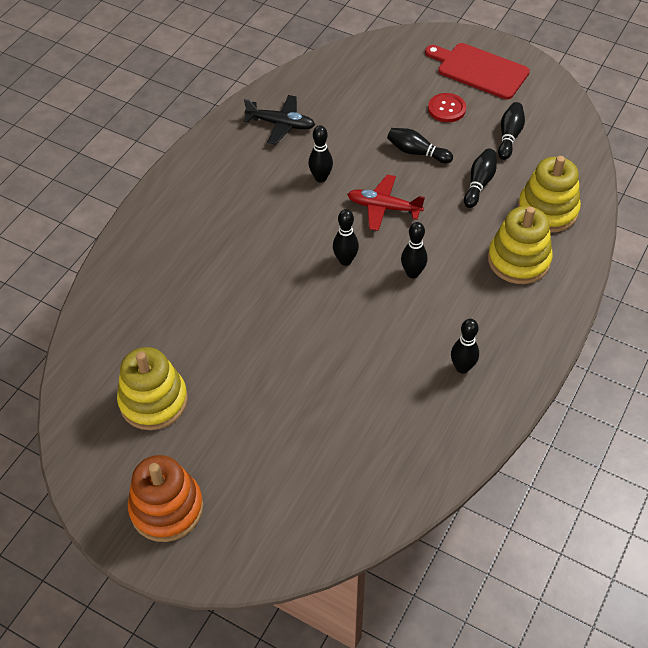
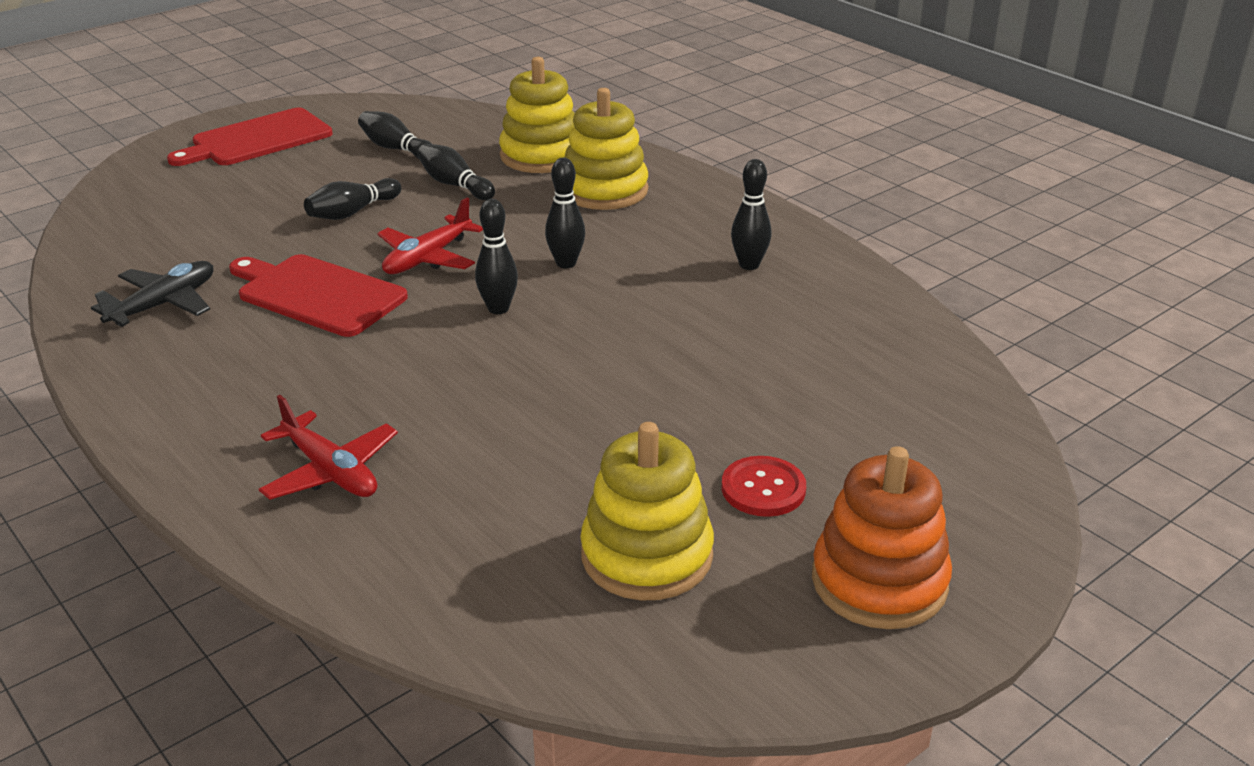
camera: 70 degrees left, 20 degrees down
(171, 253) = (330, 471): none -> red plane
(321, 178) = (317, 294): black bowling pin -> red cutting board
(446, 109) = (298, 175): red button -> red button (763, 489)

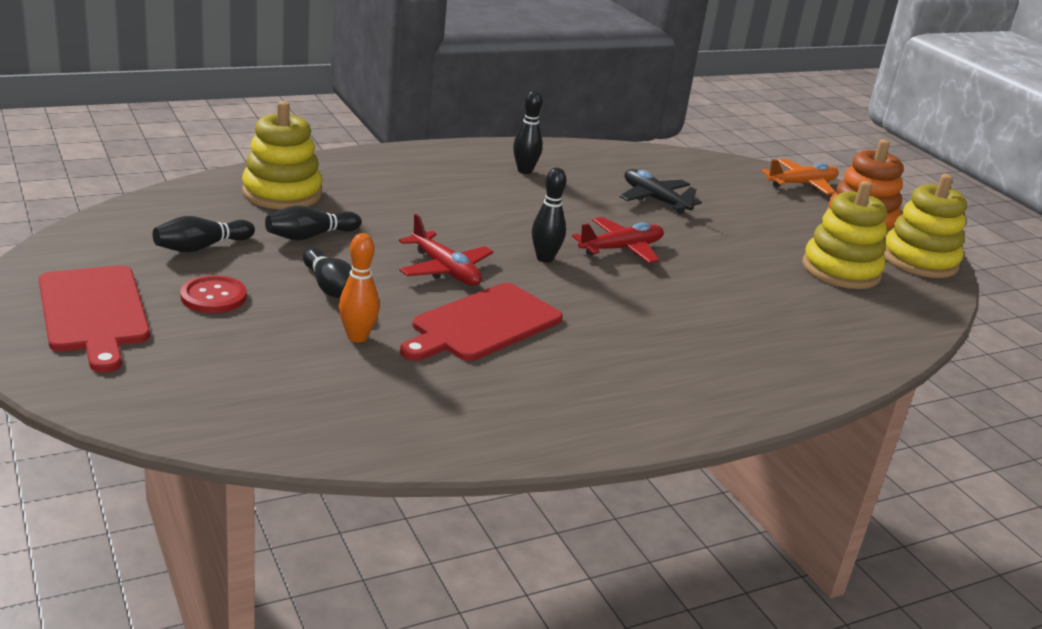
camera: 80 degrees left, 5 degrees down
(164, 304) = (461, 400): black plane -> black plane (654, 199)
(263, 240) = (357, 337): none -> orange bowling pin
(330, 471) = (748, 352): red plane -> red plane (621, 249)
(566, 263) = (487, 223): black bowling pin -> none
(604, 190) = (372, 186): yellow stacking toy -> yellow stacking toy (919, 260)
(763, 489) = (781, 228): red button -> red button (213, 296)
(988, 508) = (802, 184): none -> orange plane

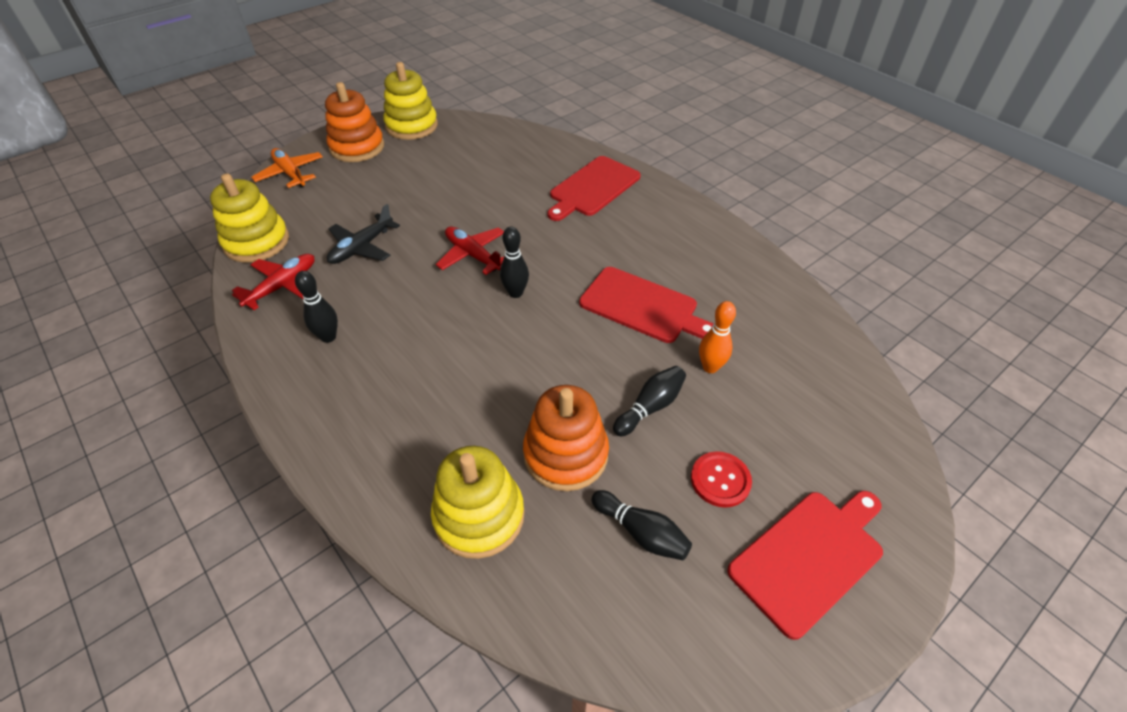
camera: 100 degrees left, 20 degrees up
(310, 236) = (565, 454): black bowling pin -> orange stacking toy
(445, 270) = (572, 345): red plane -> red plane (283, 286)
(751, 354) = (593, 188): none -> red cutting board
(841, 270) = (447, 156): yellow stacking toy -> yellow stacking toy (256, 242)

